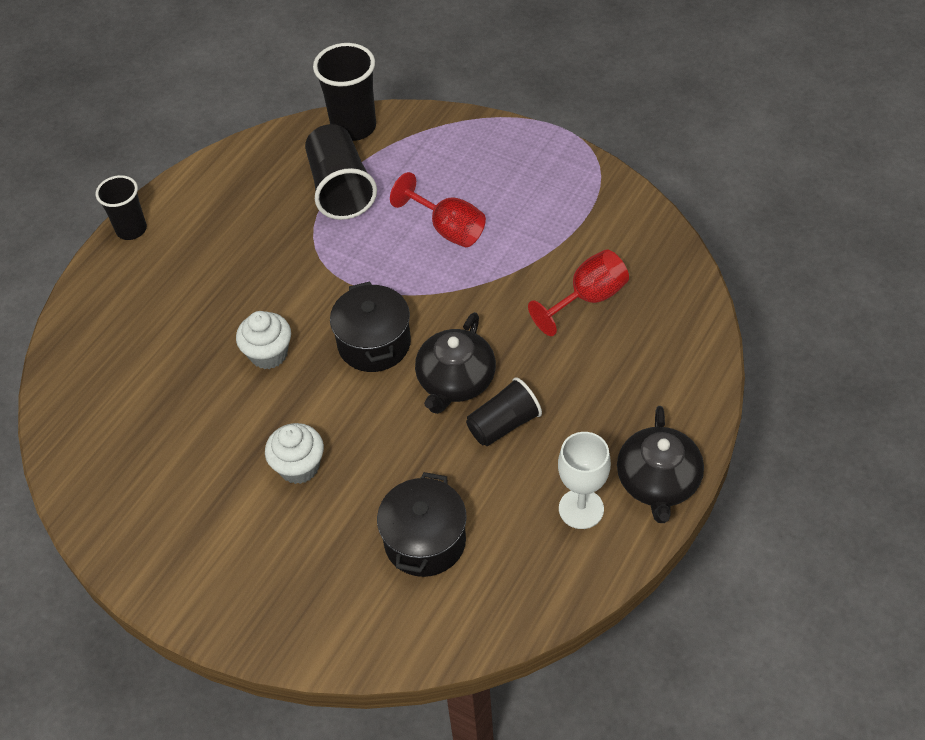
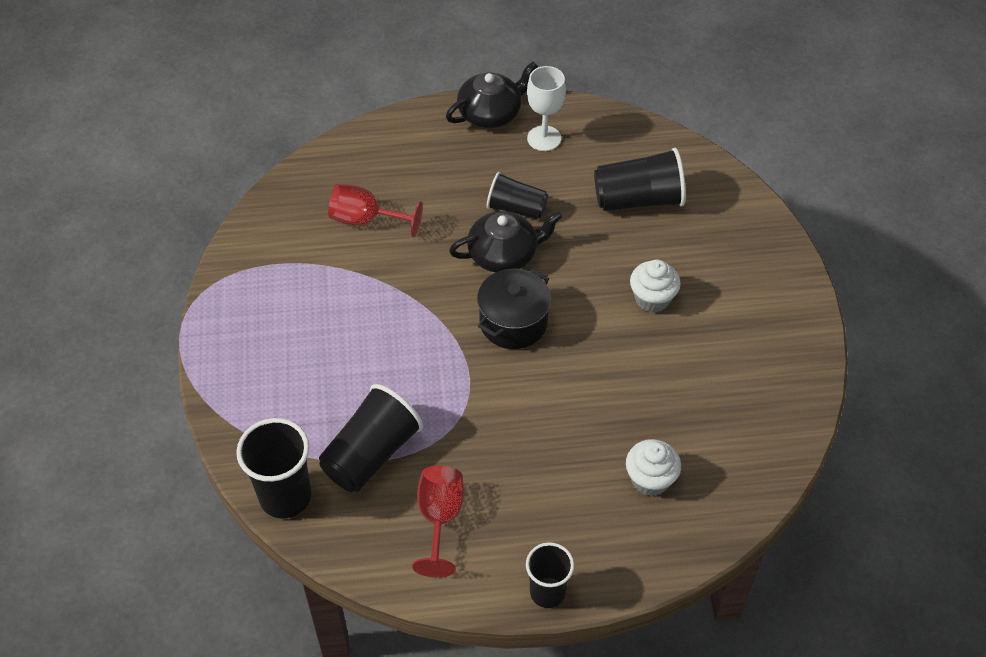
camera: 130 degrees left, 0 degrees up
(269, 354) = (581, 384): white cupcake -> white cupcake (650, 479)
(425, 541) = (638, 199): black pot -> black cup
(448, 229) = (360, 345): red goblet -> red goblet (440, 518)

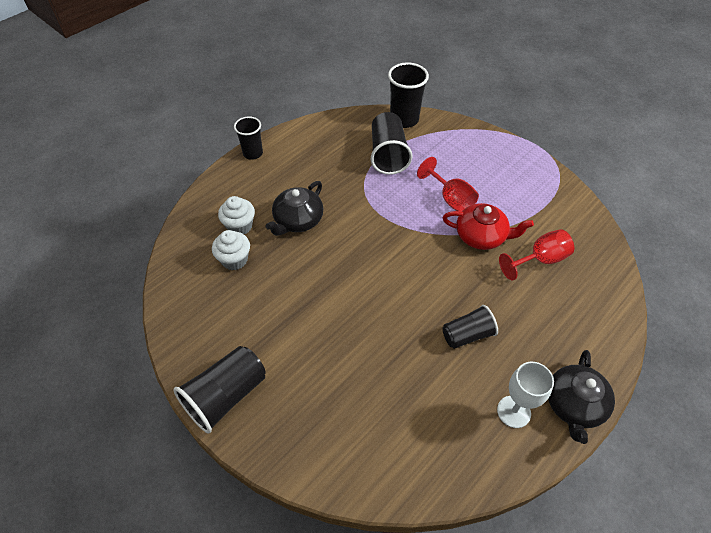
camera: 140 degrees right, 0 degrees up
(391, 279) = (481, 236): none -> red teapot
(440, 518) = (329, 151): red goblet -> red goblet (451, 199)
(504, 254) = (439, 296): black teapot -> black teapot (298, 220)
(513, 322) = (389, 258): black pot -> none
(638, 199) = (396, 408): black cup -> black cup (226, 396)
(652, 299) = (320, 331): white cupcake -> white cupcake (234, 260)

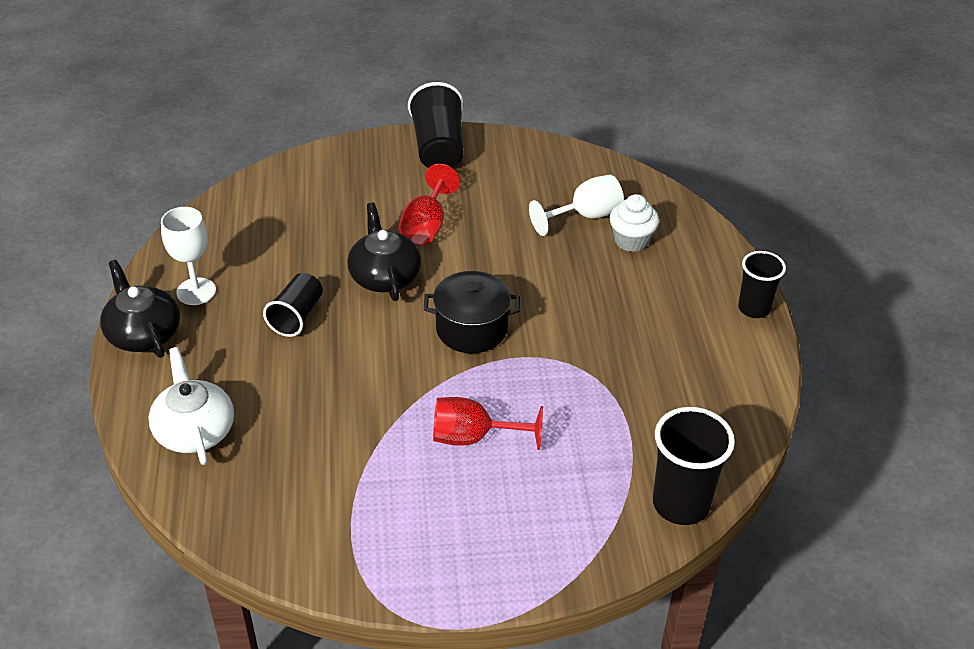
camera: 130 degrees right, 10 degrees down
(234, 260) = (585, 216): white cupcake -> white goblet
(298, 220) = (591, 286): black teapot -> black teapot (384, 276)
(385, 247) = (471, 329): none -> black pot
(388, 155) = (621, 433): black cup -> none
(481, 236) = (386, 421): red teapot -> none
(540, 260) = (292, 445): red goblet -> red goblet (426, 226)
(586, 308) = (194, 430): none -> white teapot

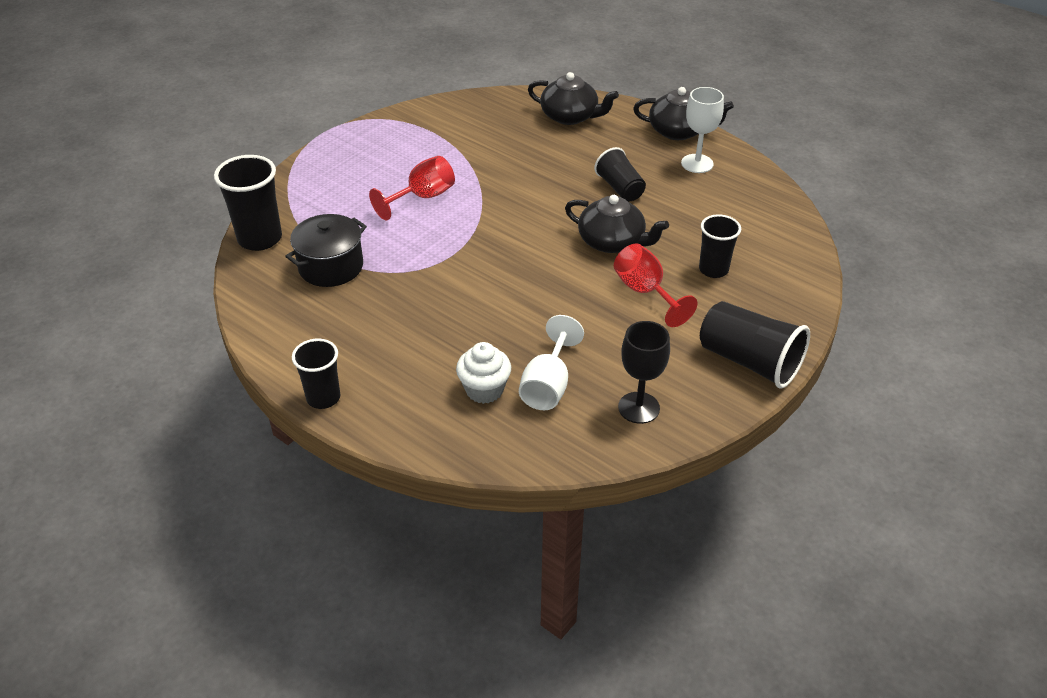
camera: 135 degrees right, 0 degrees up
(194, 430) = (570, 116): white teapot -> black teapot
(354, 208) = (713, 269): none -> black cup
(471, 329) = (508, 248): black pot -> black pot (331, 267)
(547, 170) = (639, 408): none -> black goblet

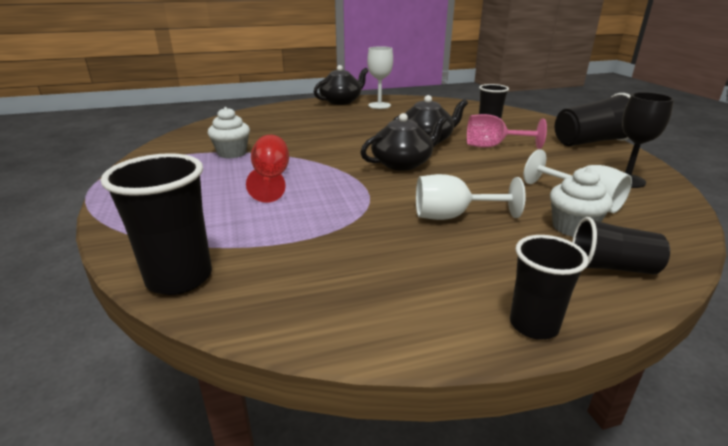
camera: 55 degrees left, 15 degrees down
(331, 267) = (301, 248): black pot -> none
(444, 318) = (452, 216): none -> white goblet
(451, 150) = (232, 153): none -> white cupcake
(570, 116) = (272, 116): black teapot -> black teapot (403, 163)
(620, 188) = (372, 125): black cup -> black cup (611, 267)
(645, 292) = (492, 146): red goblet -> pink goblet

